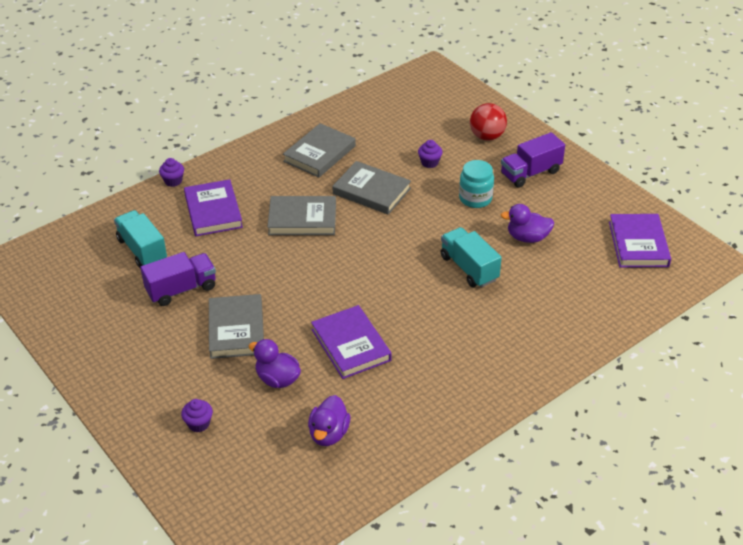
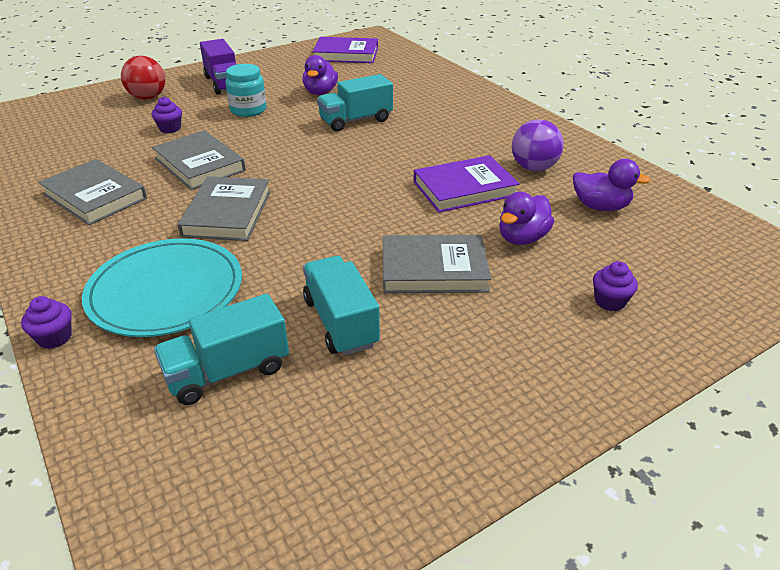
camera: 85 degrees left, 5 degrees down
(181, 289) = (340, 322): purple truck -> turquoise truck
(213, 211) = (166, 291): purple book -> turquoise plate
(371, 191) = (199, 164): grey book -> grey book turned 75 degrees counterclockwise
(394, 392) = (533, 168): none -> purple ball

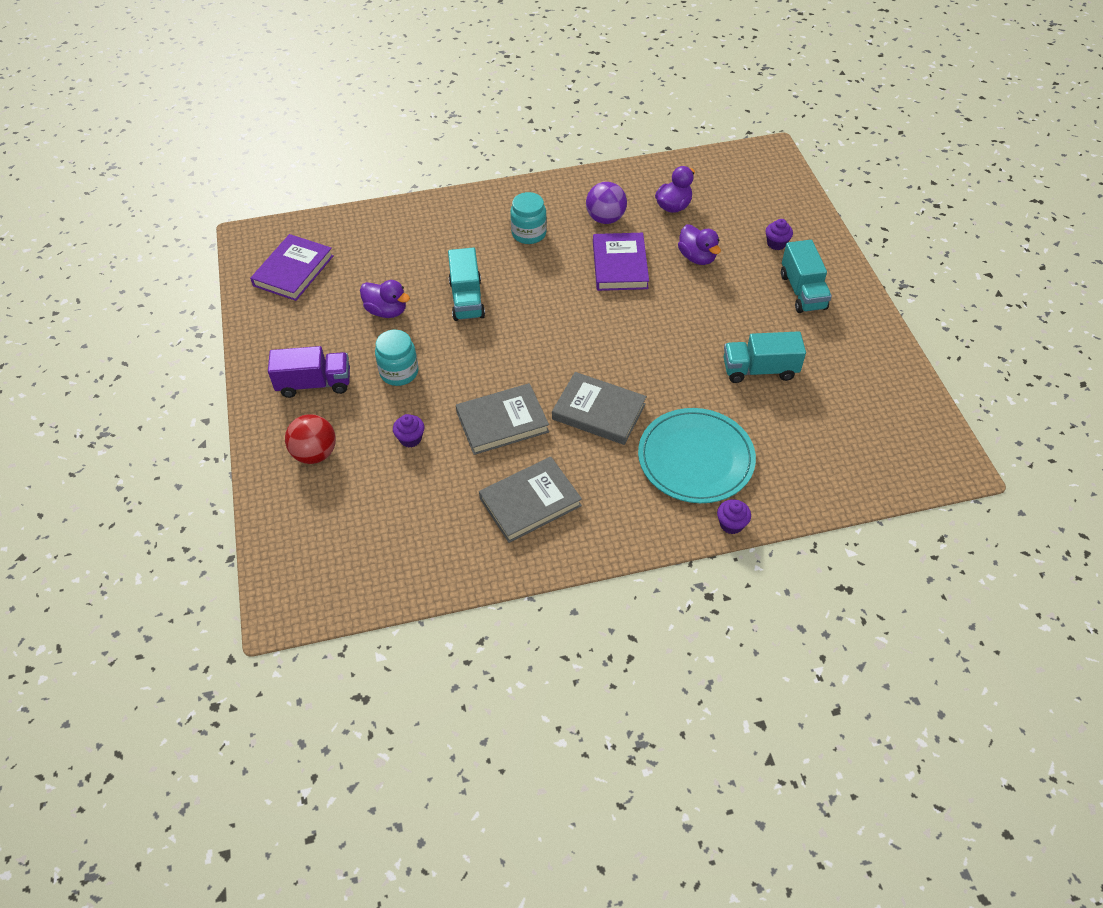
camera: 70 degrees left, 15 degrees up
(228, 371) = (791, 432): turquoise truck -> turquoise truck (802, 291)
(433, 269) = (717, 311): grey book -> none
(470, 132) = (529, 233): none -> turquoise jar

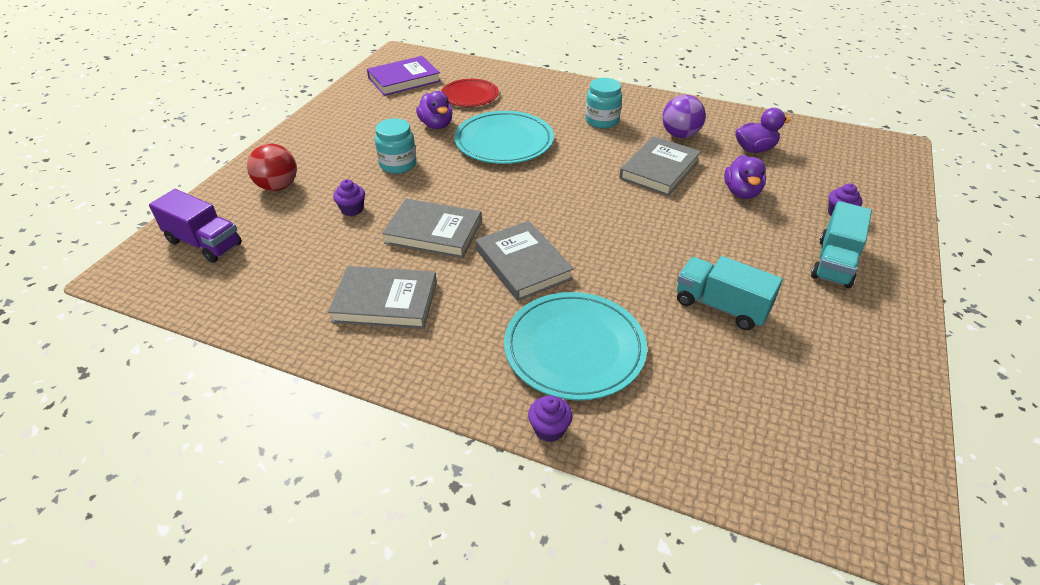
camera: 35 degrees right, 10 degrees down
(314, 383) = (333, 146): purple truck -> purple truck (204, 243)
(381, 260) = (470, 95): none -> red plate
(467, 299) = (504, 141): turquoise truck -> turquoise plate
(619, 265) = (659, 169): purple book -> grey book

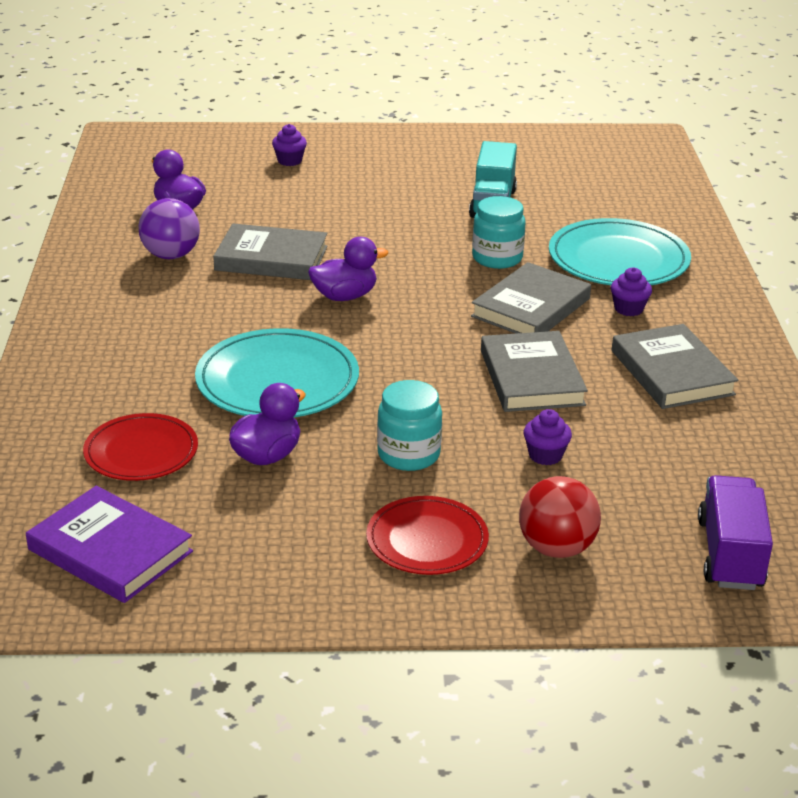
camera: 115 degrees left, 10 degrees down
(327, 152) = (427, 540): none -> red plate
(549, 429) = (714, 254): purple cupcake -> purple cupcake (628, 309)
(602, 121) = (164, 315): turquoise jar -> turquoise jar (497, 258)
(741, 192) = (286, 208): purple duck -> purple duck (345, 296)
(834, 263) = (378, 161): turquoise truck -> none

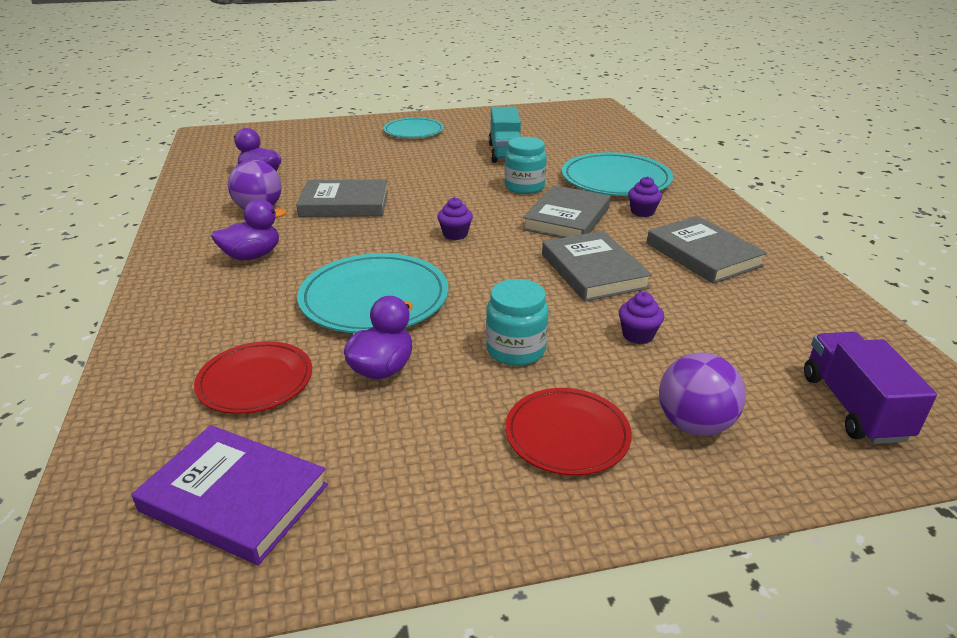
camera: 10 degrees left, 0 degrees up
(289, 161) = (342, 139): purple cupcake -> purple cupcake (455, 234)
(345, 296) = (413, 225): purple duck -> purple duck (252, 256)
(385, 157) = (413, 131): none -> turquoise plate
(556, 548) = (694, 424): red ball -> purple ball

